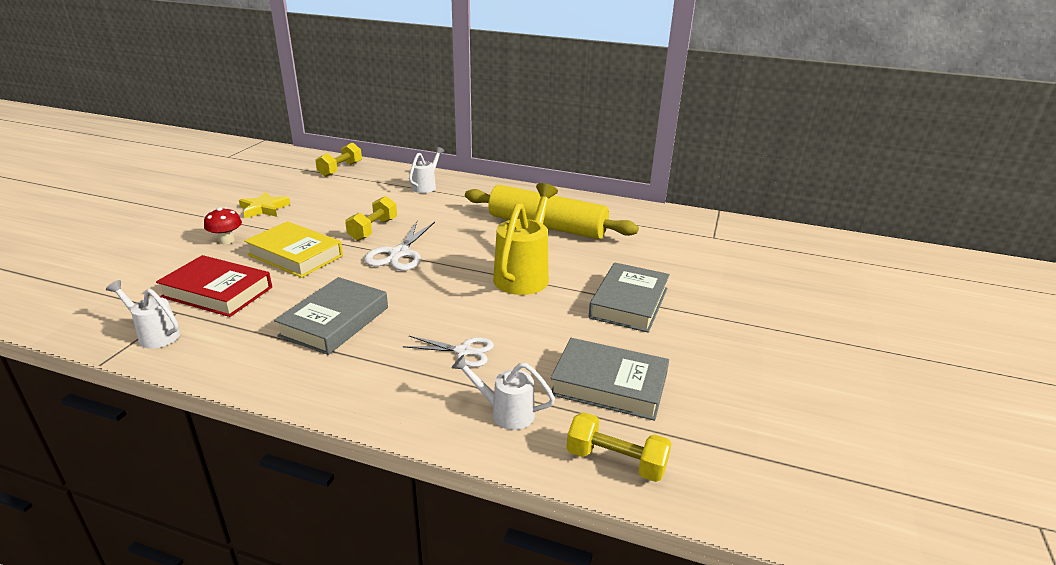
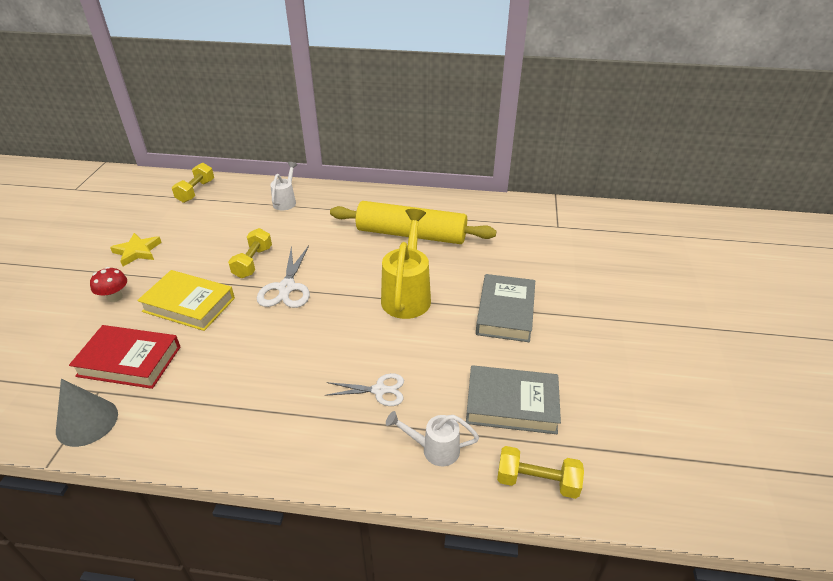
camera: 10 degrees left, 10 degrees up
(154, 335) = (87, 422): white watering can -> grey cone
(334, 321) = (253, 377): grey book -> none

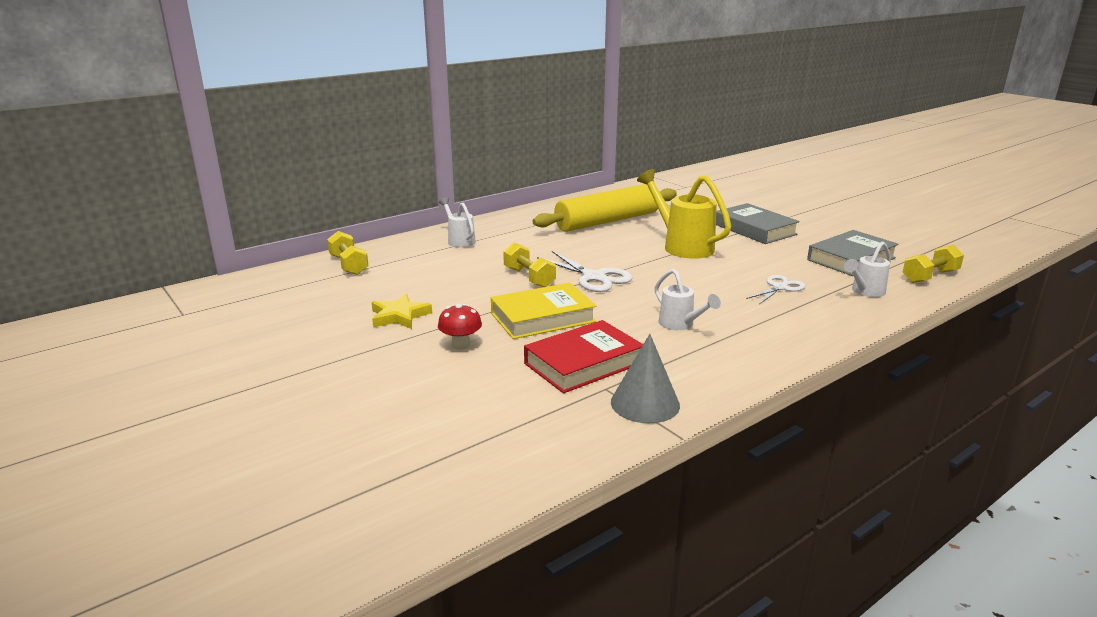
camera: 45 degrees left, 15 degrees down
(239, 373) = (680, 325): none -> white watering can

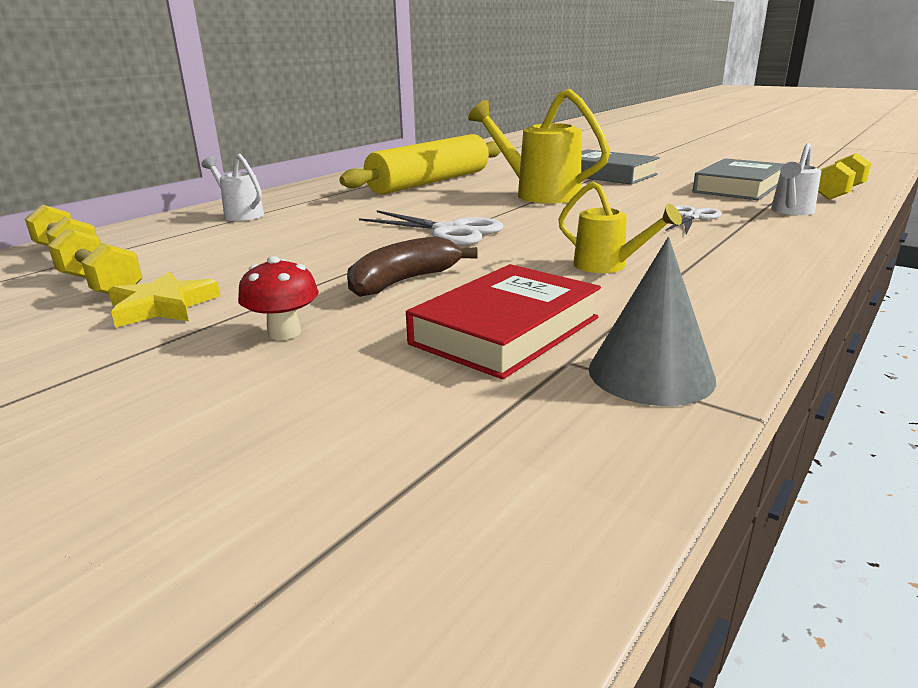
camera: 15 degrees left, 0 degrees up
(529, 278) = (358, 240): yellow dumbbell -> yellow dumbbell (101, 285)
(542, 318) = (404, 281): yellow book -> brown banana
(680, 325) = (608, 266): white watering can -> yellow watering can

